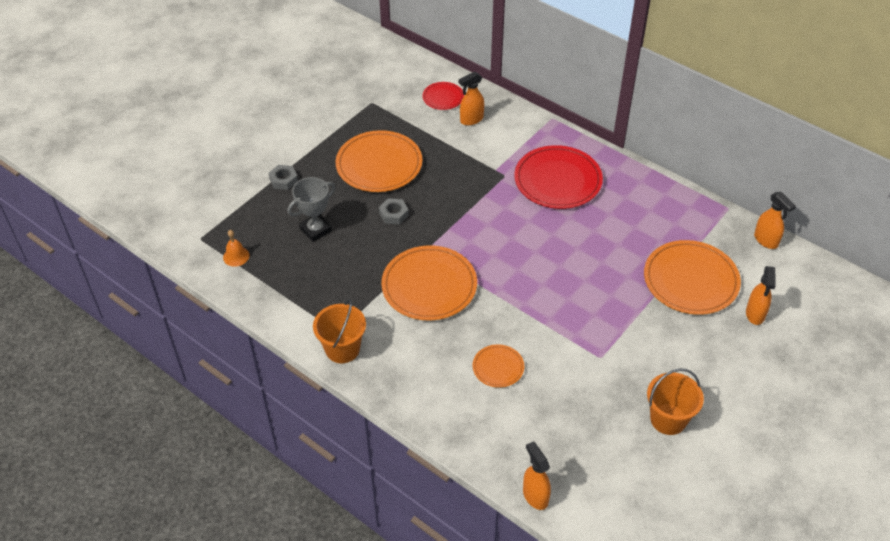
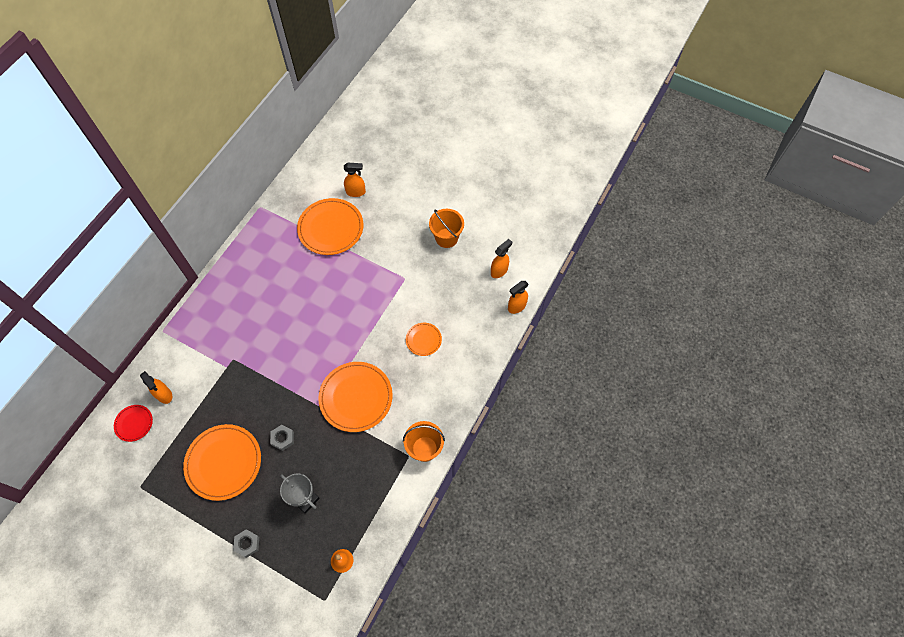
camera: 100 degrees left, 15 degrees up
(557, 180) = (236, 320): red plate -> none
(766, 240) = (290, 185): orange spray bottle -> orange spray bottle (499, 271)

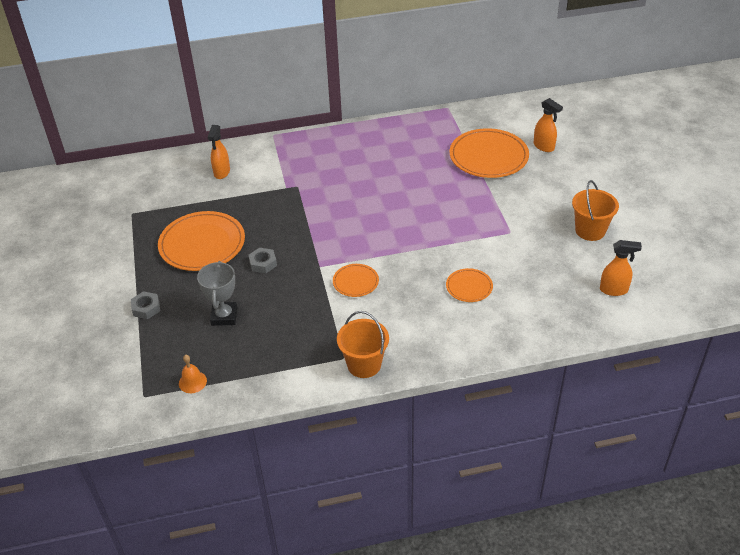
camera: 50 degrees right, 20 degrees down
(134, 423) = (180, 174): red plate -> none
(356, 397) = (355, 282): orange plate -> orange plate, size x0.51
(516, 306) = (596, 329): orange spray bottle -> none

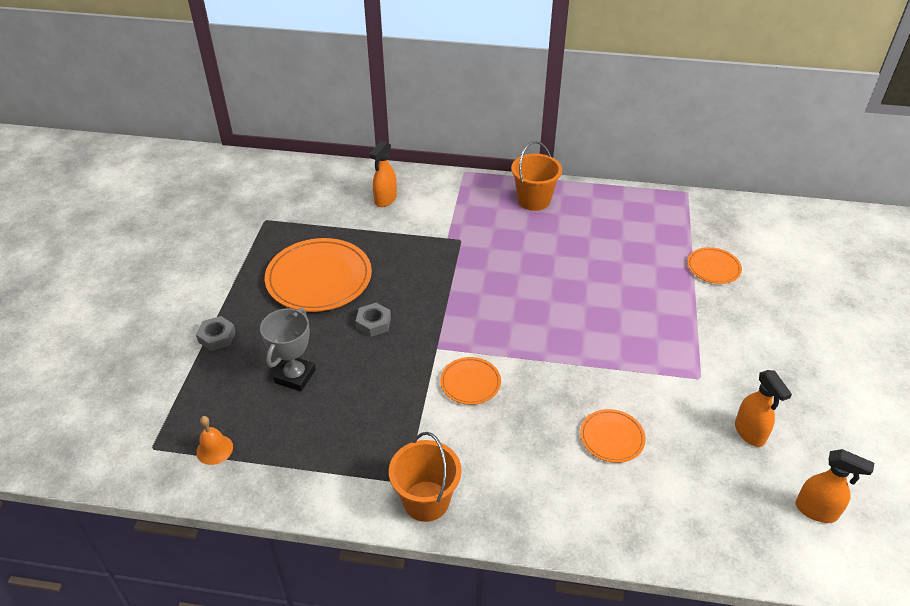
camera: 20 degrees right, 0 degrees up
(488, 156) = (713, 267): orange plate -> orange plate, size x0.51
(544, 146) = (793, 275): orange spray bottle -> orange spray bottle (749, 433)
(590, 230) = (814, 410): orange bucket -> orange bucket (534, 200)

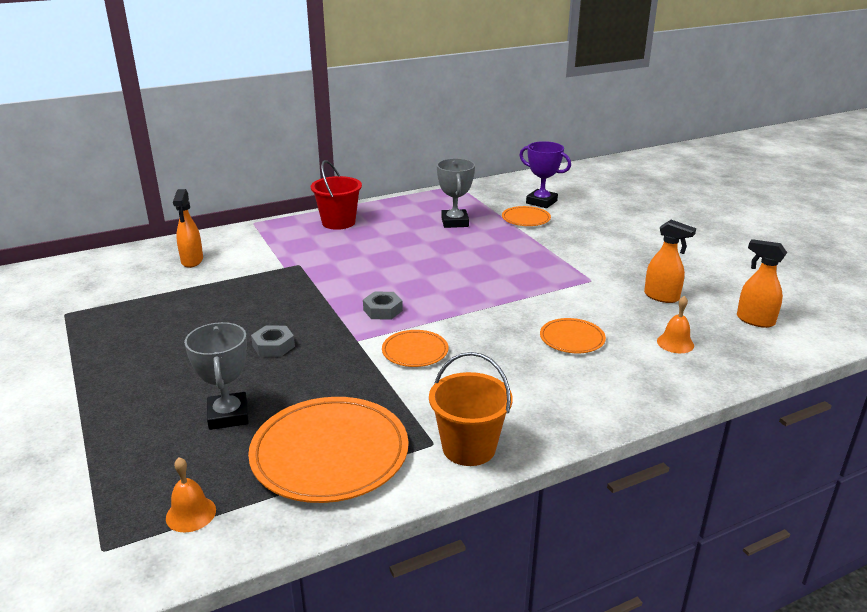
camera: 35 degrees left, 15 degrees down
(217, 337) = (96, 421): grey nut -> grey nut (382, 310)
(319, 278) = (177, 335): orange plate -> orange plate (330, 453)
(534, 200) = (338, 222): orange bucket -> red bucket
(638, 243) = (455, 222): none -> grey trophy
(703, 493) = (675, 343): none -> orange bell
(752, 250) = (541, 202): none -> purple trophy
(816, 511) = (754, 320): orange spray bottle -> orange spray bottle turned 135 degrees counterclockwise

